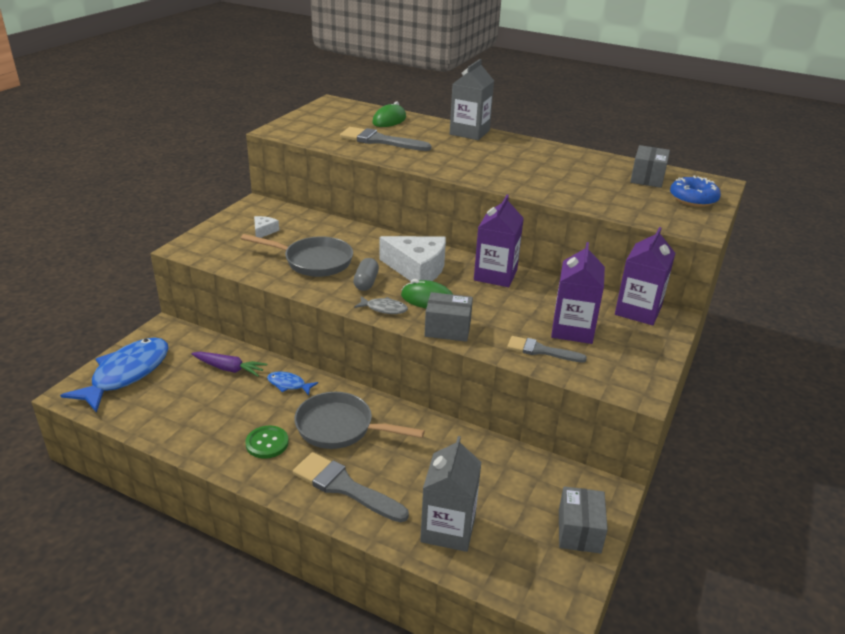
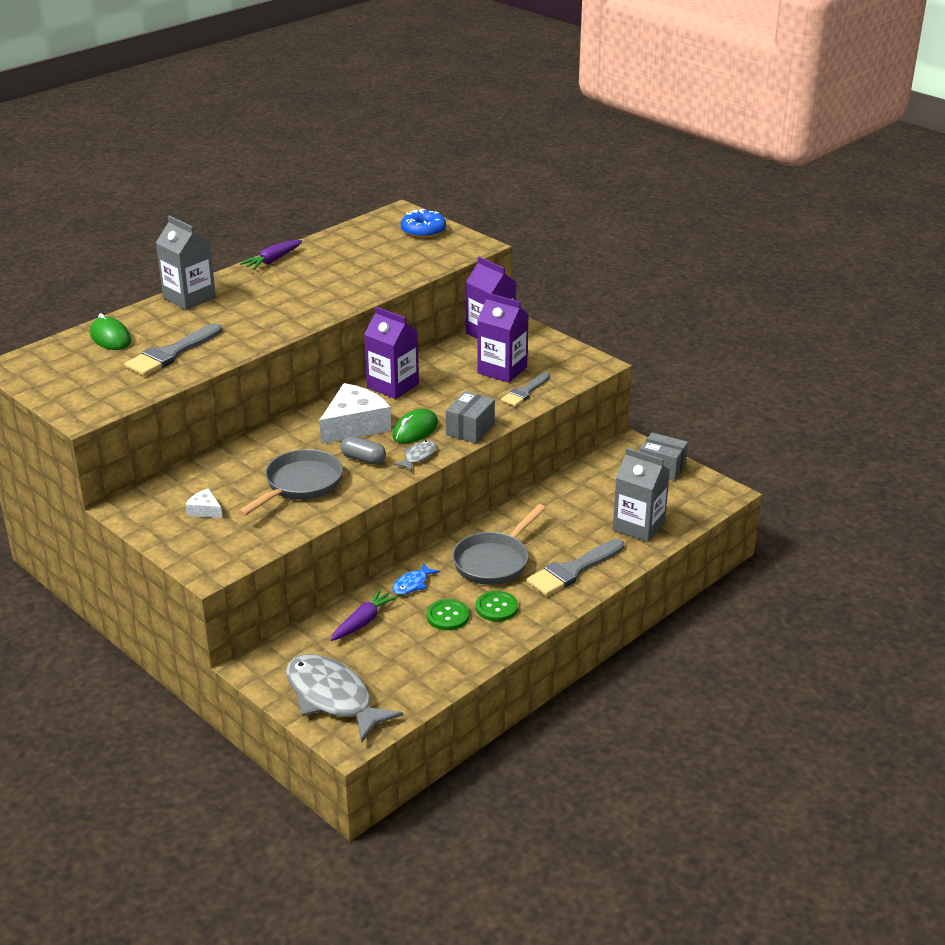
camera: 70 degrees left, 0 degrees up
(126, 374) = (332, 698): blue fish -> grey fish
(247, 414) = (447, 616): none -> green button
(560, 149) = (273, 260): none -> purple carrot
(647, 178) = (369, 238): grey box -> none

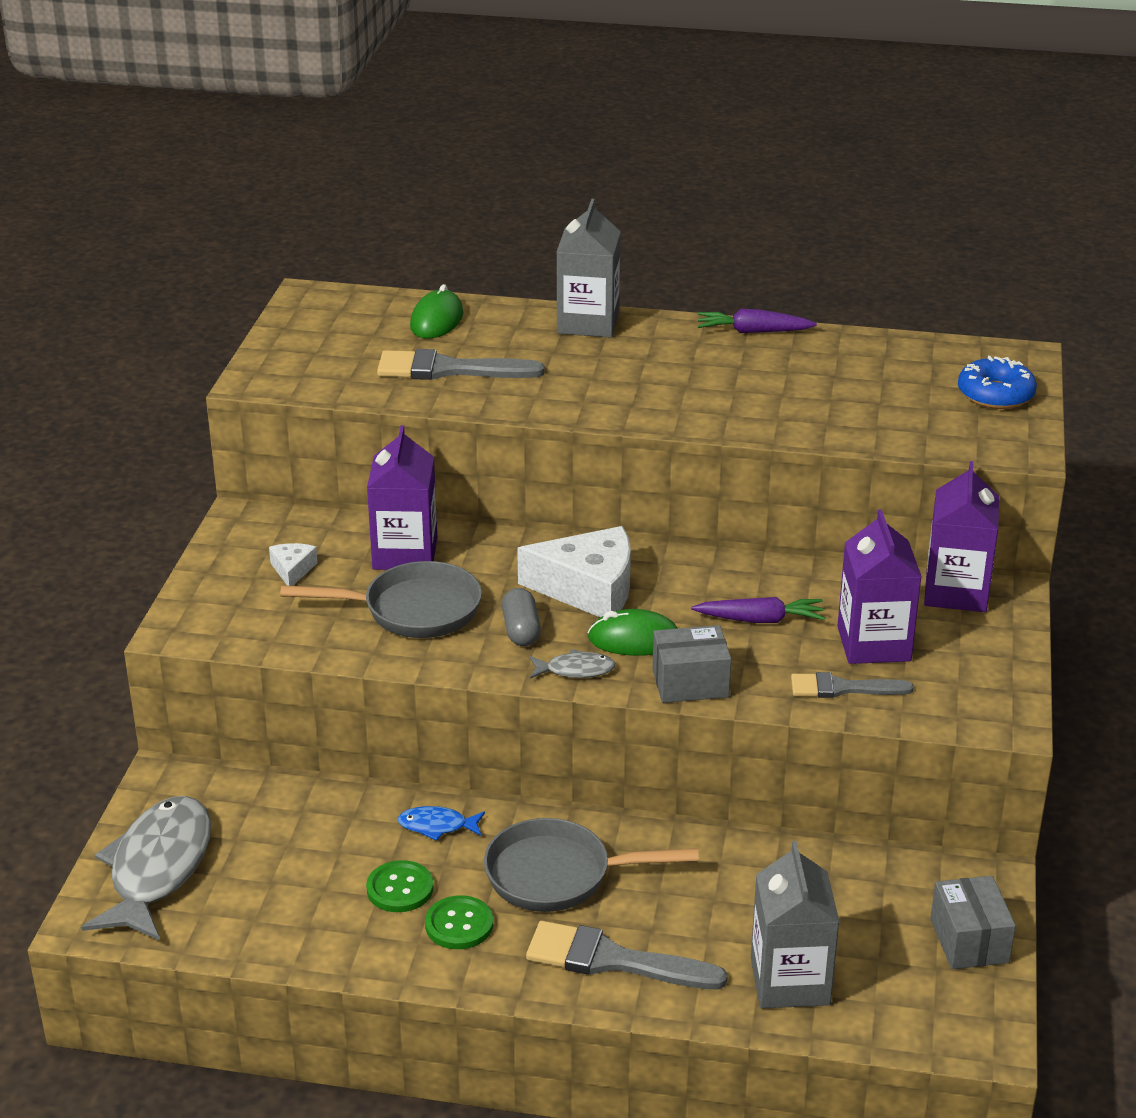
camera: 55 degrees right, 0 degrees up
(363, 622) = (323, 822): purple carrot -> purple carrot (760, 620)
(392, 386) = (717, 574): purple carton -> purple carton (405, 553)

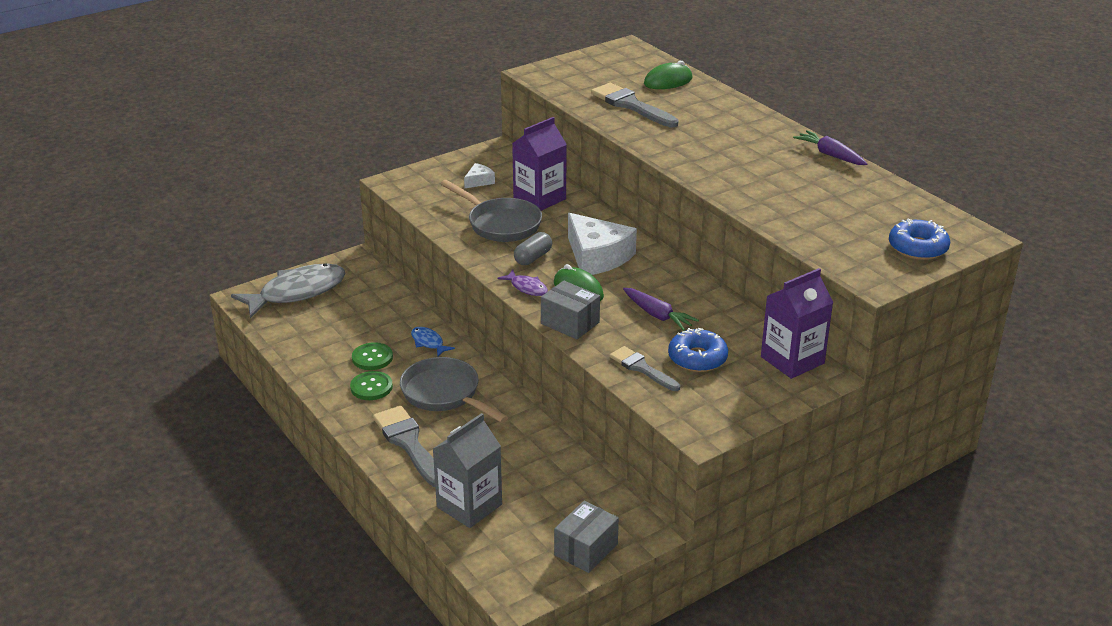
camera: 45 degrees right, 0 degrees up
(576, 670) = (527, 288): grey fish -> purple fish
(588, 323) = (744, 113): grey carton -> none
(873, 644) = (697, 358): purple carton -> blue donut

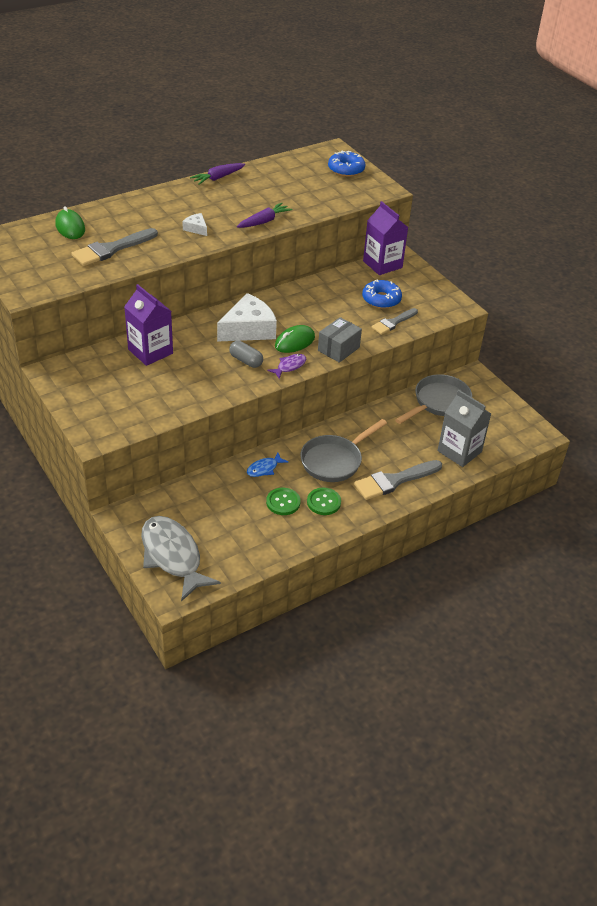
camera: 90 degrees left, 10 degrees up
(479, 181) = (110, 384): white cheese -> white cheese (196, 228)
(500, 224) = (189, 375): grey pan -> grey pan (438, 402)
(586, 549) = (494, 402): grey box -> none
(657, 315) = (330, 310): purple carrot -> purple carrot (264, 221)

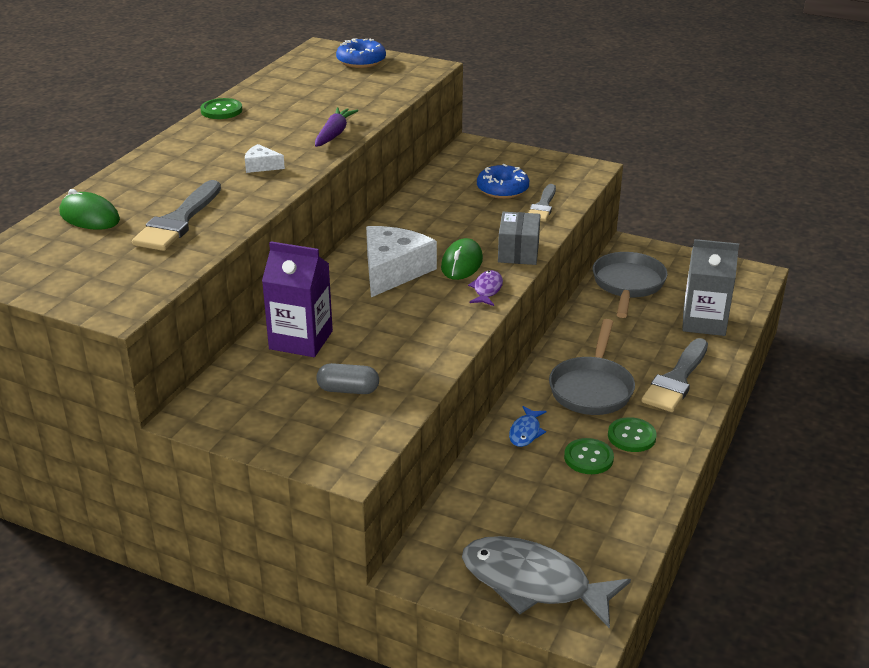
camera: 30 degrees left, 10 degrees down
(218, 178) = (221, 110): purple carrot -> green button
(246, 361) = (430, 304): grey capsule -> grey capsule (348, 390)
(382, 264) = (461, 157): purple carton -> none

